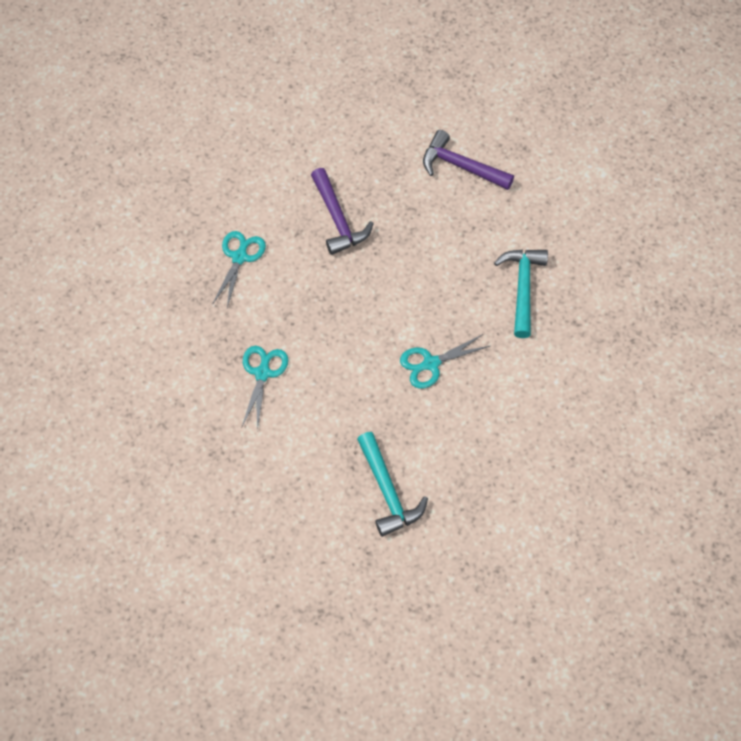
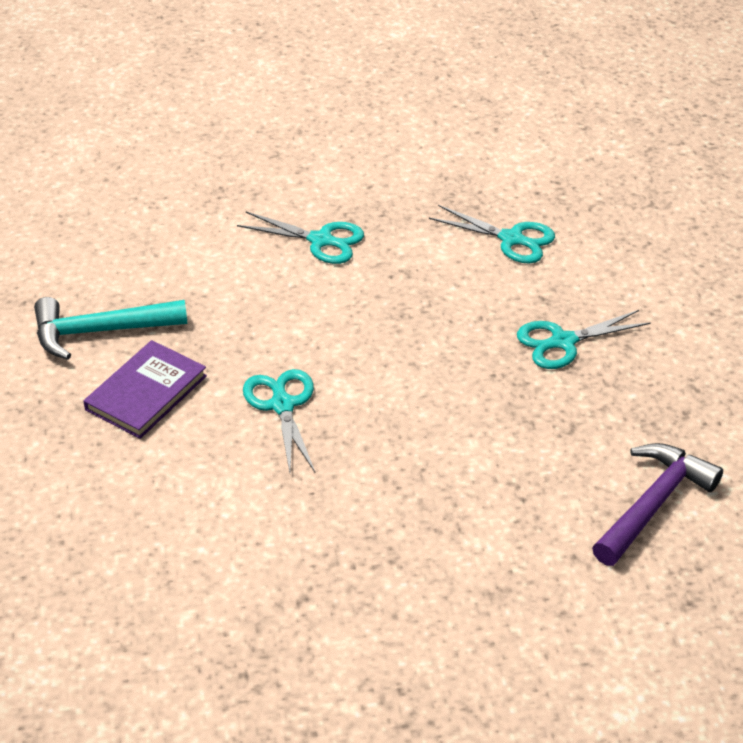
camera: 100 degrees right, 20 degrees down
(338, 219) = (562, 342): purple hammer -> turquoise scissors
(439, 445) = (146, 393): none -> purple book
(522, 288) = (389, 540): turquoise hammer -> none

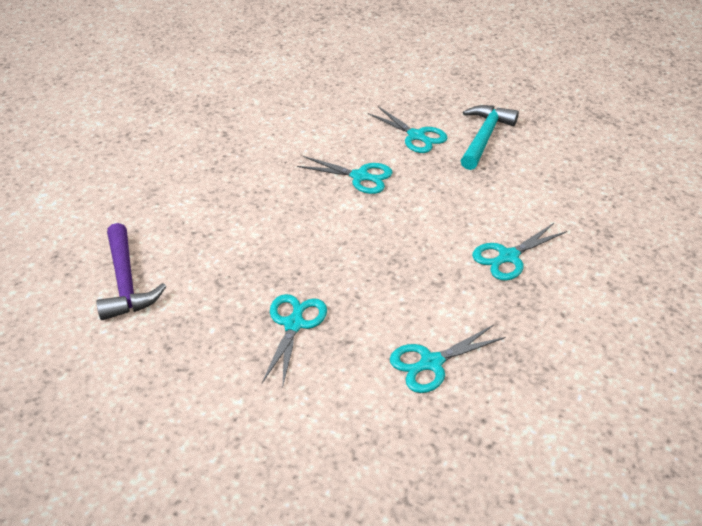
camera: 125 degrees right, 0 degrees up
(146, 393) = (416, 136): purple book -> turquoise scissors

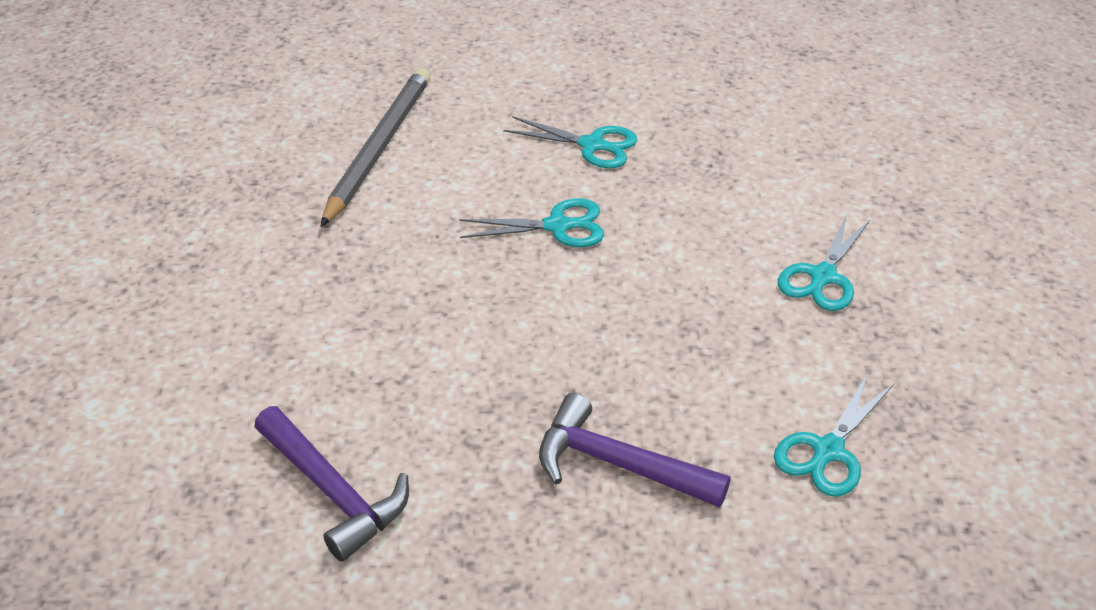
camera: 25 degrees left, 0 degrees up
(288, 104) = (378, 148): none -> grey pencil
(294, 324) = (618, 464): turquoise scissors -> purple hammer
(484, 137) = (682, 122): turquoise hammer -> none

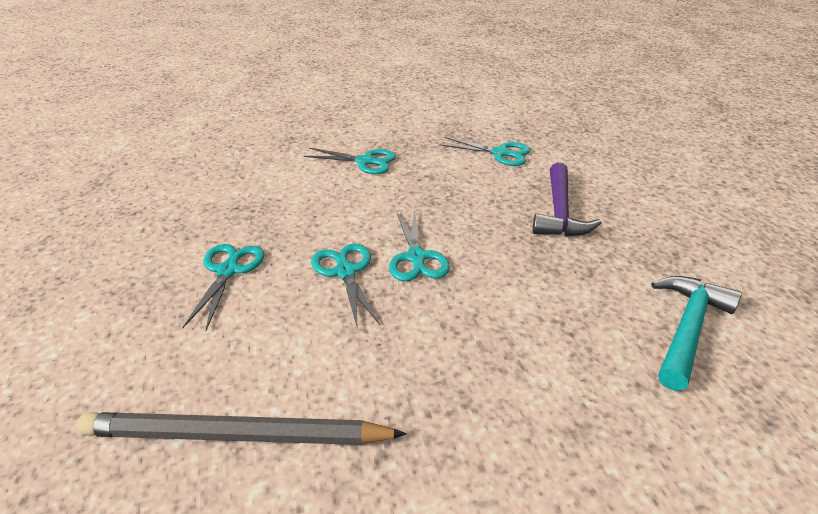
camera: 105 degrees left, 5 degrees down
(333, 492) = (687, 328): purple hammer -> turquoise hammer
(562, 286) = (416, 258): none -> turquoise scissors

